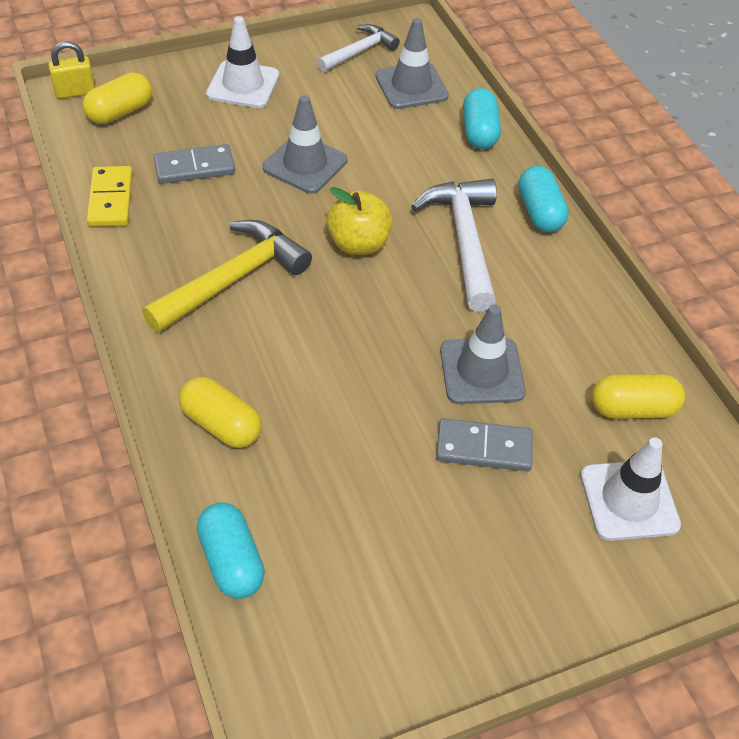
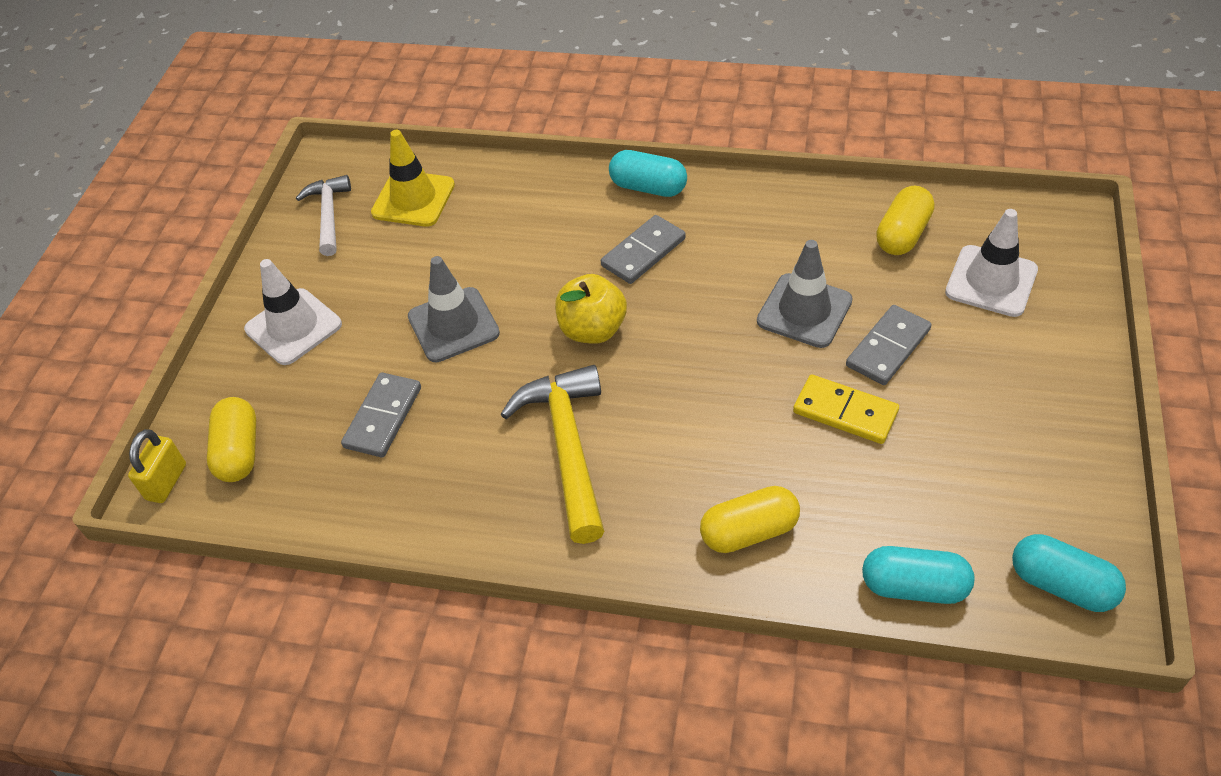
camera: 50 degrees left, 0 degrees up
(110, 199) = (371, 511): yellow domino -> yellow domino (845, 412)
(411, 86) = (413, 199): grey traffic cone -> yellow traffic cone
(464, 240) = (643, 252): white hammer -> grey domino
(479, 132) = (516, 180): turquoise capsule -> turquoise capsule (1061, 585)

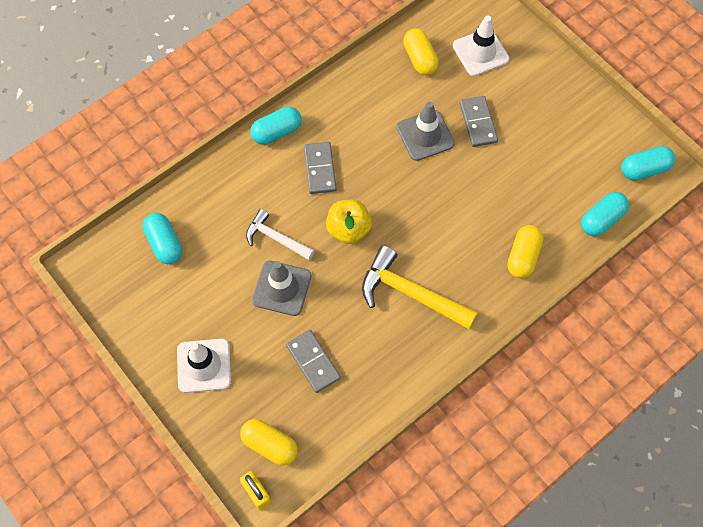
camera: 55 degrees left, 15 degrees up
(329, 214) = (130, 293): white hammer -> white hammer (276, 238)
(413, 199) = (164, 244): yellow traffic cone -> turquoise capsule
(845, 412) = (496, 169): yellow domino -> none

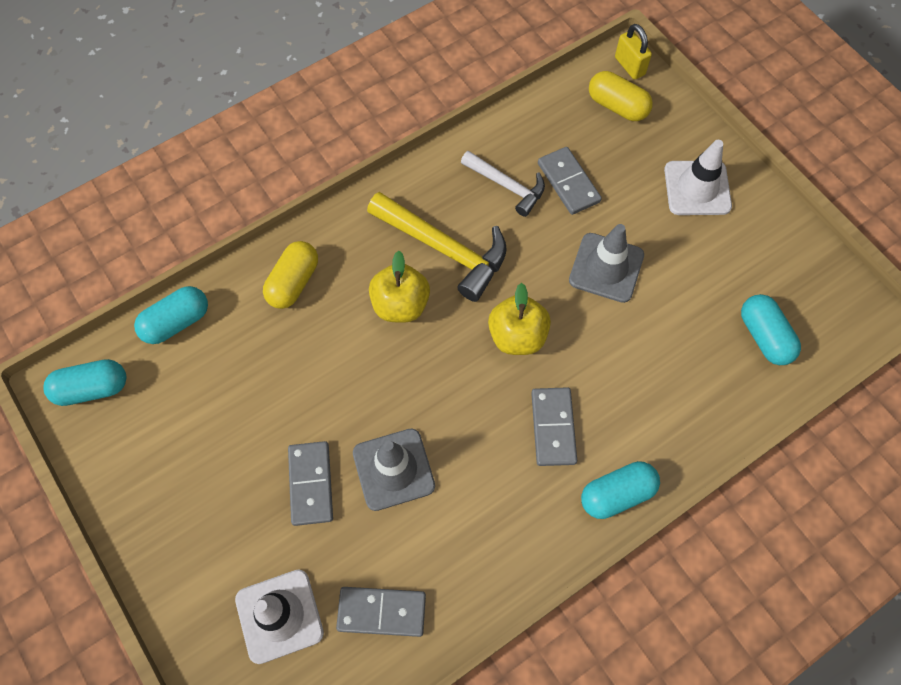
camera: 175 degrees left, 0 degrees up
(276, 238) = (615, 332): white hammer -> white hammer (507, 186)
(420, 59) = (381, 612): yellow capsule -> grey domino
(438, 246) = (400, 305): none -> yellow apple

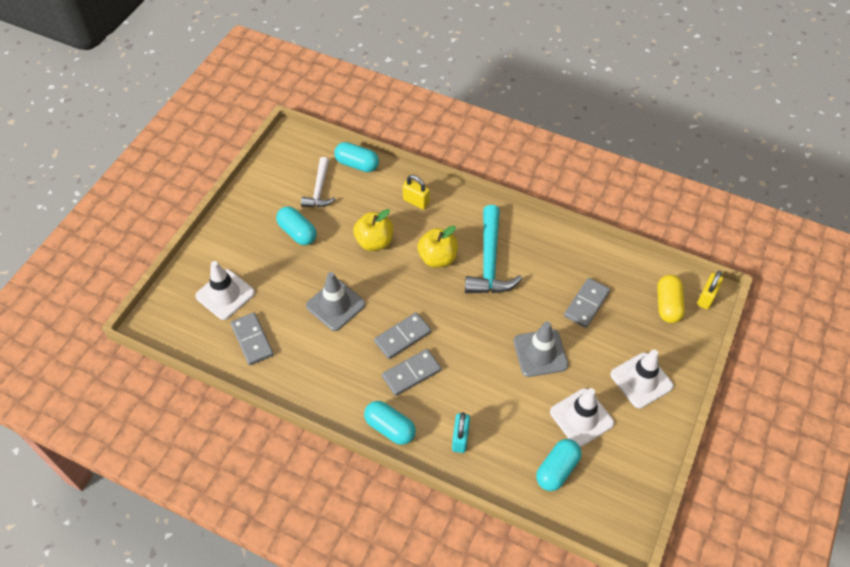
camera: 60 degrees right, 10 degrees down
(92, 388) = (298, 151): turquoise capsule -> turquoise capsule (297, 232)
(293, 282) = (416, 201): yellow capsule -> yellow padlock
(310, 484) = (304, 271): grey domino -> grey domino (402, 337)
(445, 249) = (489, 262): yellow hammer -> turquoise hammer
(507, 186) = (558, 272): white hammer -> white hammer (319, 190)
(517, 336) = (458, 326): yellow apple -> yellow apple (374, 242)
(673, 419) = (460, 438): none -> turquoise padlock
(712, 274) = (581, 417): none -> white traffic cone

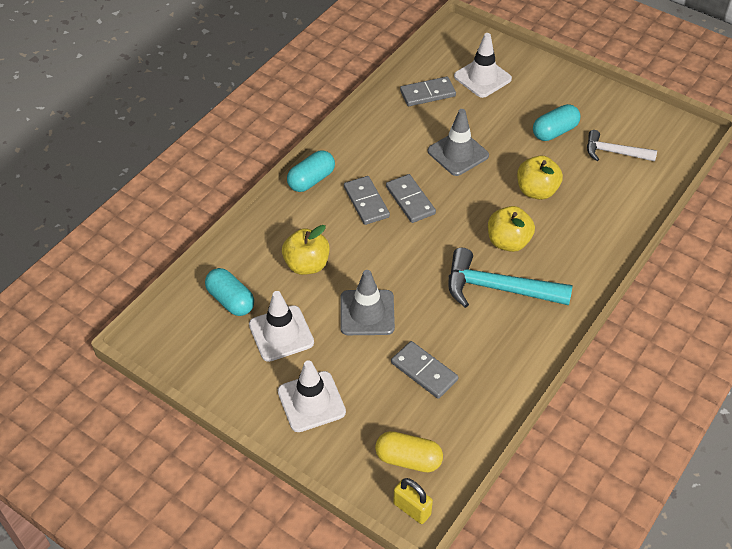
camera: 100 degrees right, 5 degrees down
(357, 164) = (652, 187): turquoise capsule -> none
(416, 201) = (593, 233): yellow padlock -> none
(460, 438) = (286, 230): turquoise padlock -> none
(499, 411) = (307, 265): none -> yellow apple

